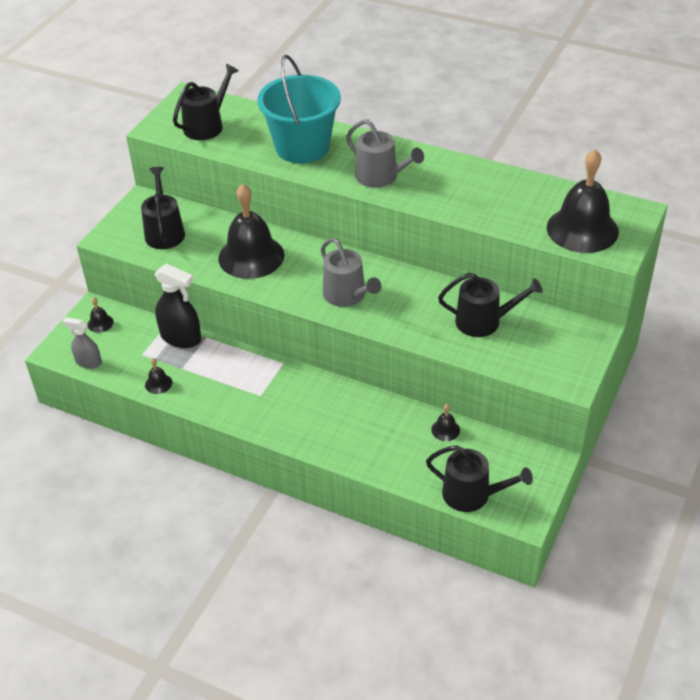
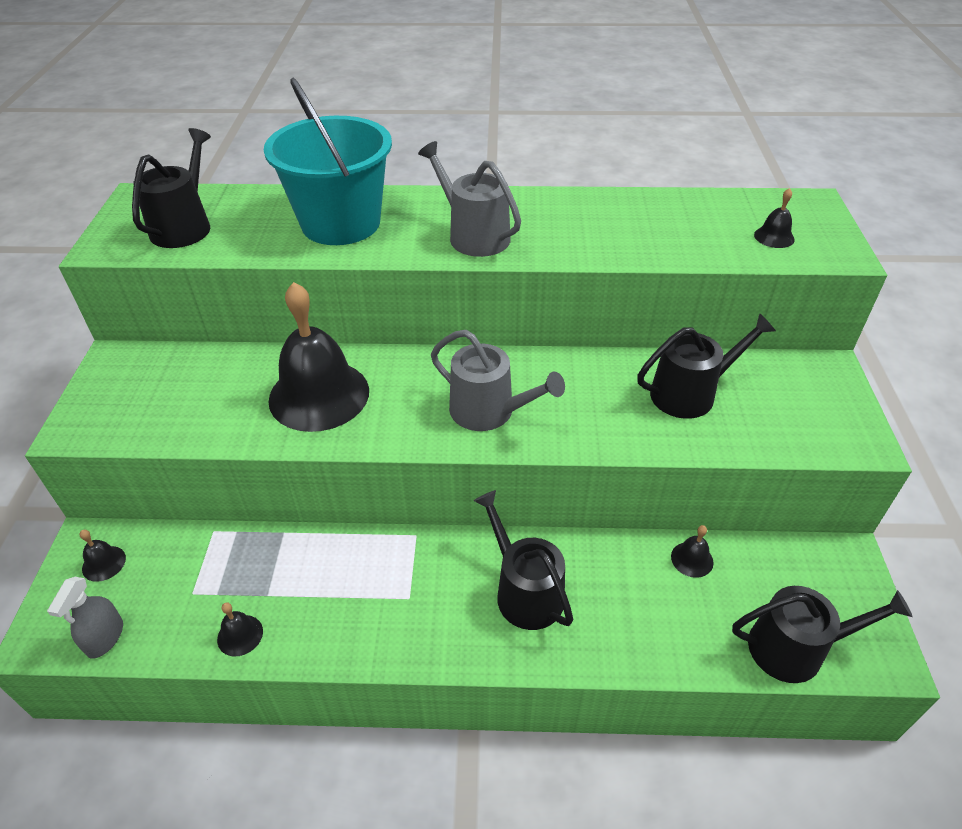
camera: 25 degrees left, 0 degrees up
(88, 362) = (105, 638): grey spray bottle -> grey spray bottle turned 75 degrees counterclockwise
(164, 232) = (168, 395): black watering can -> black watering can (524, 591)
(181, 337) = (244, 545): black spray bottle -> none
(381, 177) = (474, 235): grey watering can -> grey watering can turned 150 degrees counterclockwise
(582, 229) = (774, 237): black bell -> black bell, size x0.40

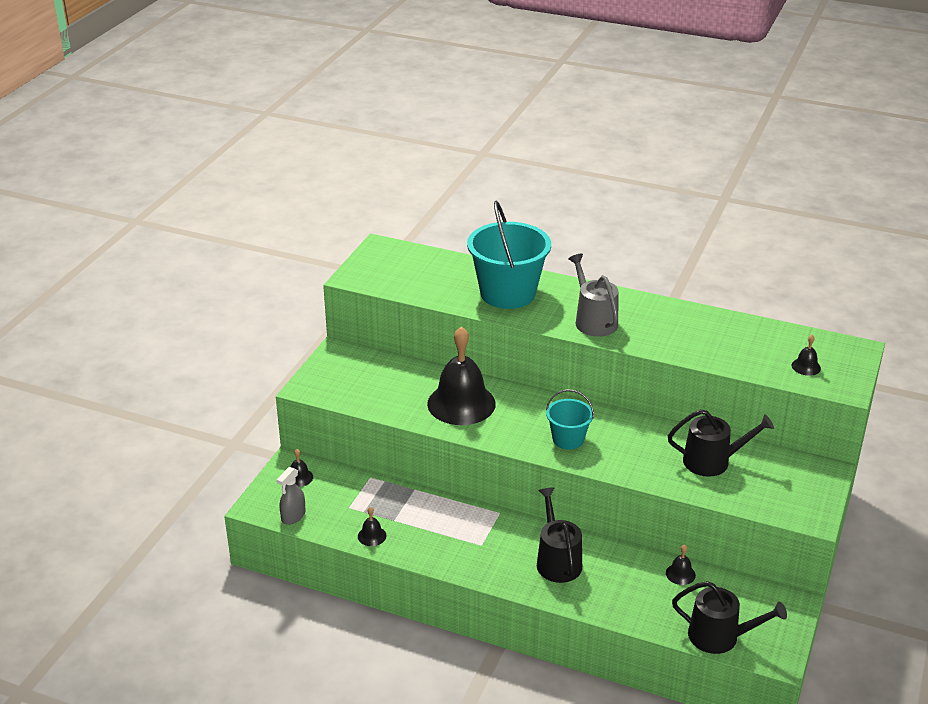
camera: 20 degrees right, 10 degrees down
(184, 226) = (405, 274): black watering can -> none
(489, 411) = (568, 439): grey watering can -> turquoise bucket

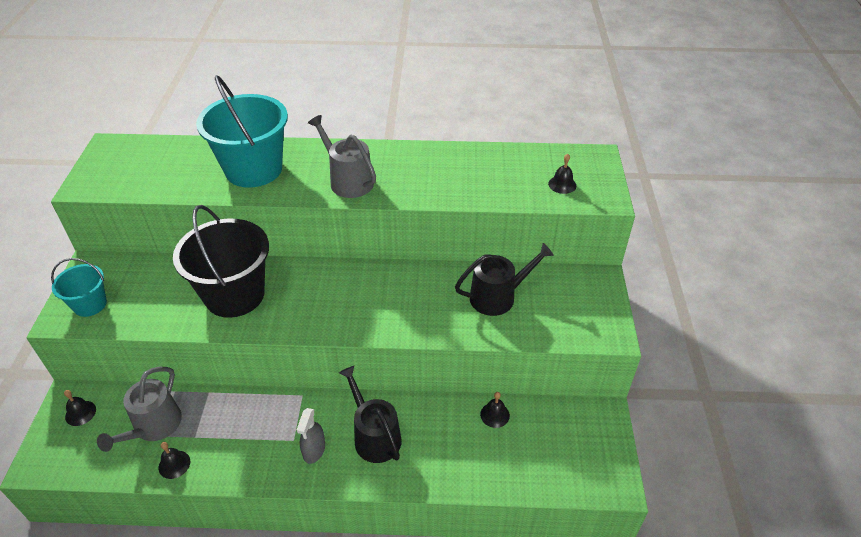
camera: 20 degrees left, 10 degrees up
(293, 516) = (81, 465): grey spray bottle -> grey spray bottle (314, 450)
(360, 503) = (154, 426): none -> grey watering can
(461, 403) = (234, 295): black bell -> black bucket
(568, 439) = (353, 308): turquoise bucket -> turquoise bucket (90, 304)
(719, 636) = (555, 477): black watering can -> none

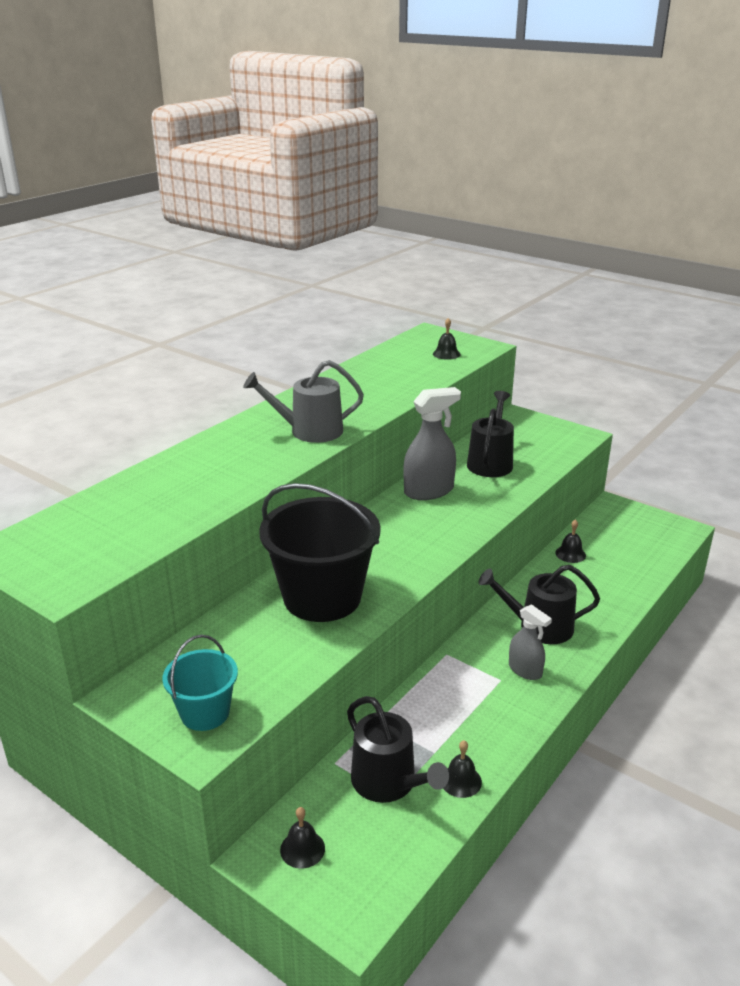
camera: 55 degrees left, 15 degrees down
(154, 426) = (388, 783): grey watering can -> black watering can
(254, 169) = (213, 471): turquoise bucket -> none
(417, 282) = (429, 491): none -> grey spray bottle

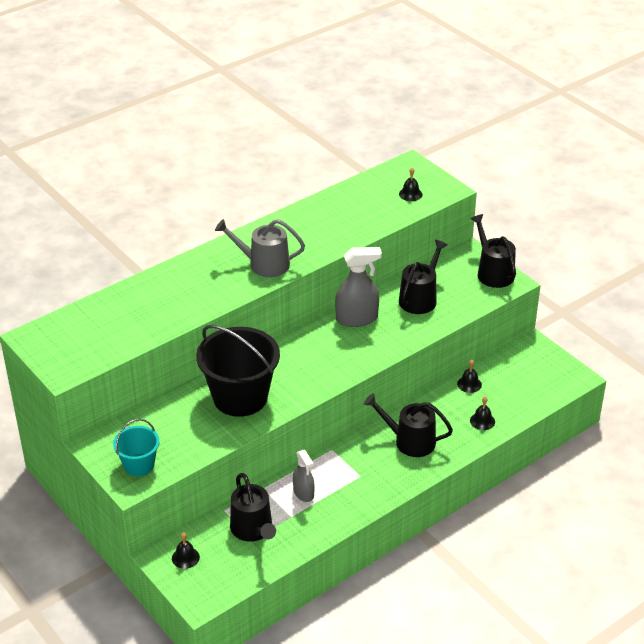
camera: 15 degrees right, 10 degrees up
(461, 781) = (299, 538): black bell -> black bell (482, 421)
(525, 670) = (381, 472): grey spray bottle -> grey spray bottle (303, 493)
(555, 429) = (493, 272): none -> black watering can

